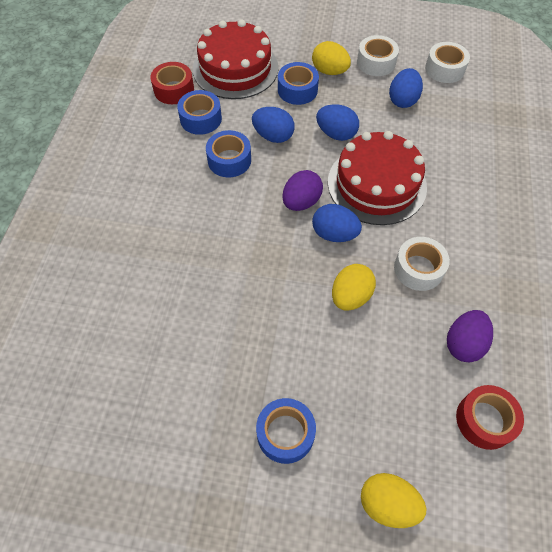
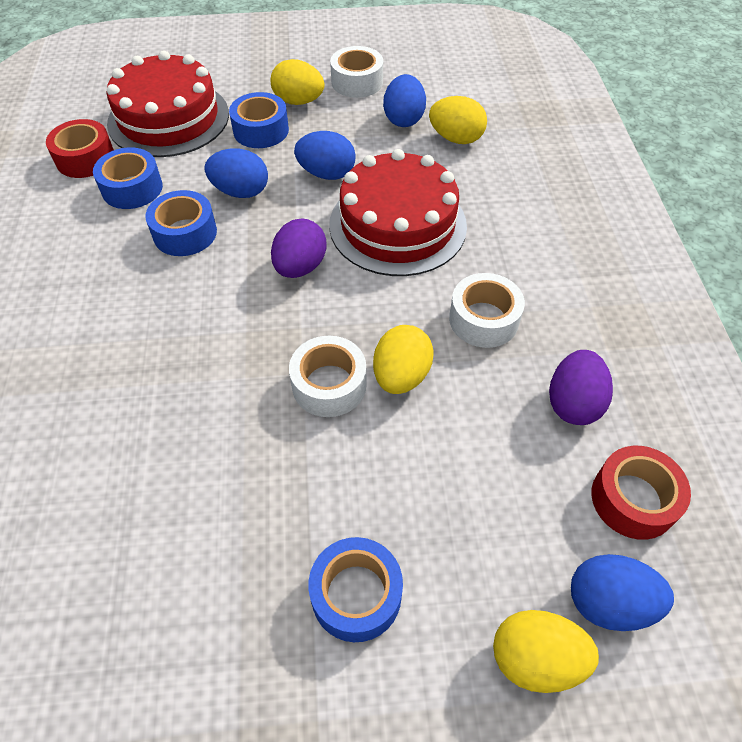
camera: 15 degrees left, 5 degrees down
(334, 234) = (357, 299): blue egg -> blue egg (608, 602)
(437, 123) = (456, 138): none -> yellow egg
(444, 69) = (446, 76): white tape -> white tape (329, 385)

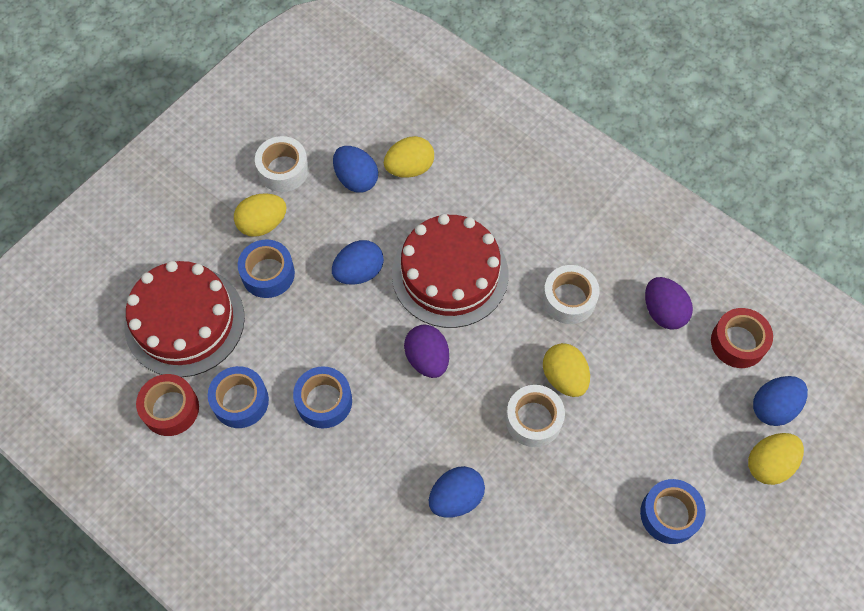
camera: 45 degrees left, 10 degrees up
(241, 191) = (319, 337): blue egg -> blue egg (456, 498)

